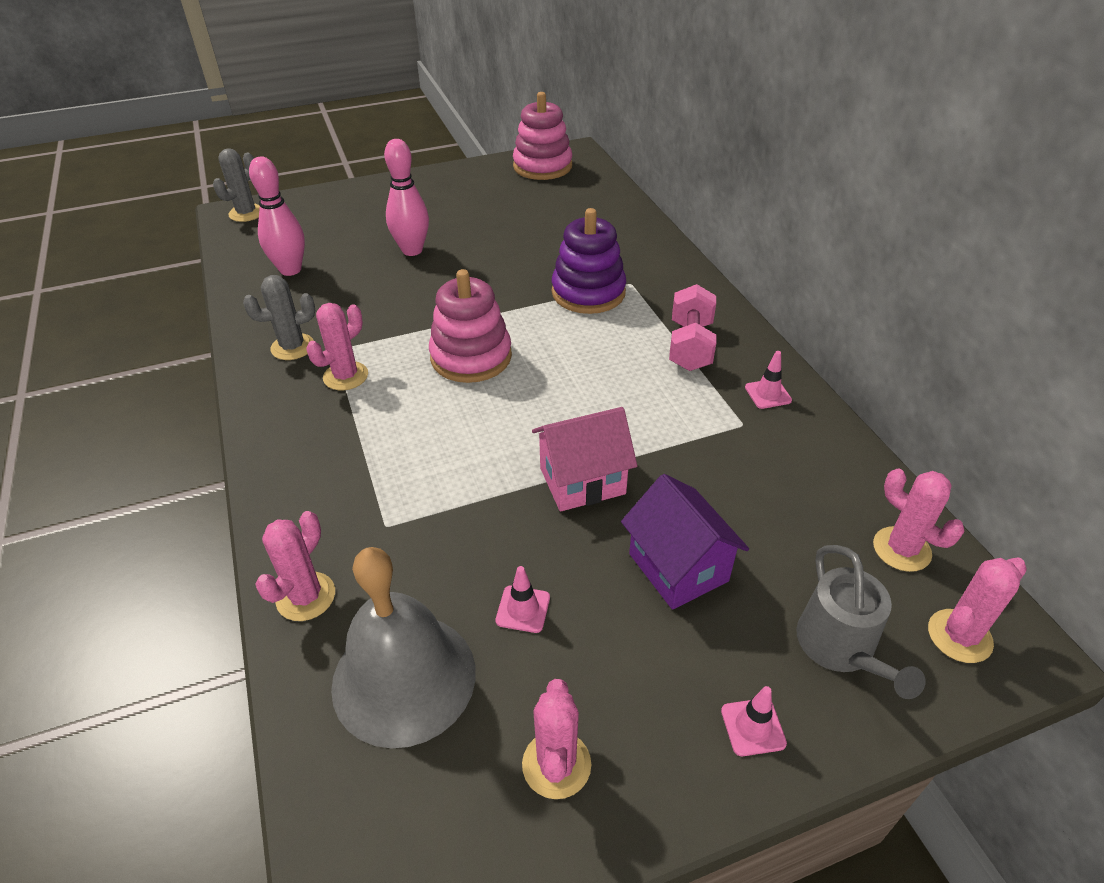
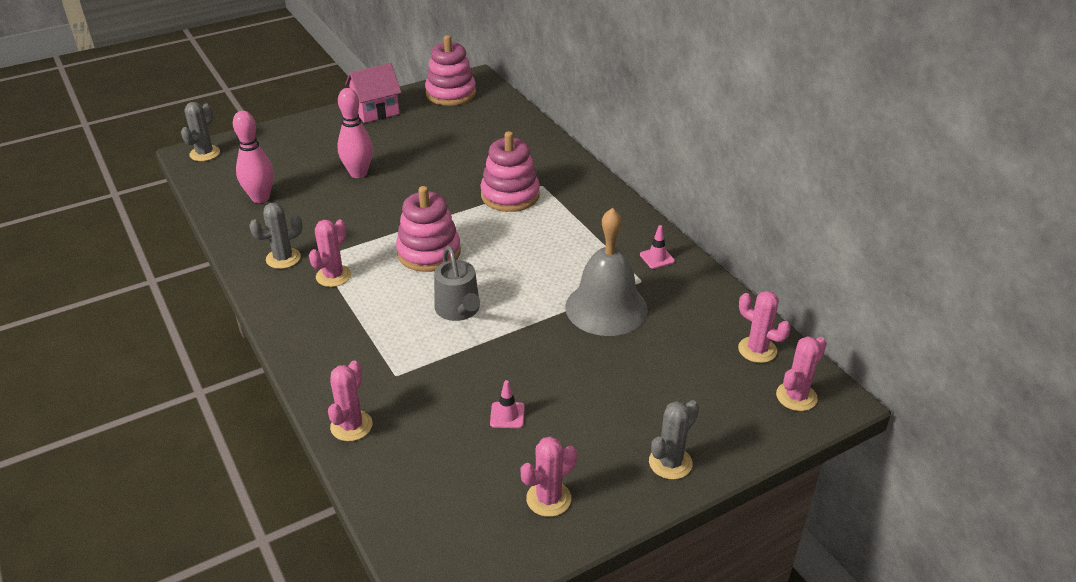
camera: 10 degrees left, 5 degrees down
(404, 678) = (435, 465): grey bell -> grey bell (606, 308)
(556, 764) = (548, 499): pink cactus -> pink cactus turned 60 degrees clockwise
(582, 481) = (532, 330): pink house -> pink house (376, 111)
(588, 292) = (510, 195): purple stacking toy -> pink stacking toy
(678, 567) = (609, 378): purple house -> none
(690, 346) = (595, 229): pink dumbbell -> none
(753, 727) = (670, 463): pink traffic cone -> grey cactus
(840, 647) = (721, 412): grey watering can -> grey watering can (459, 310)

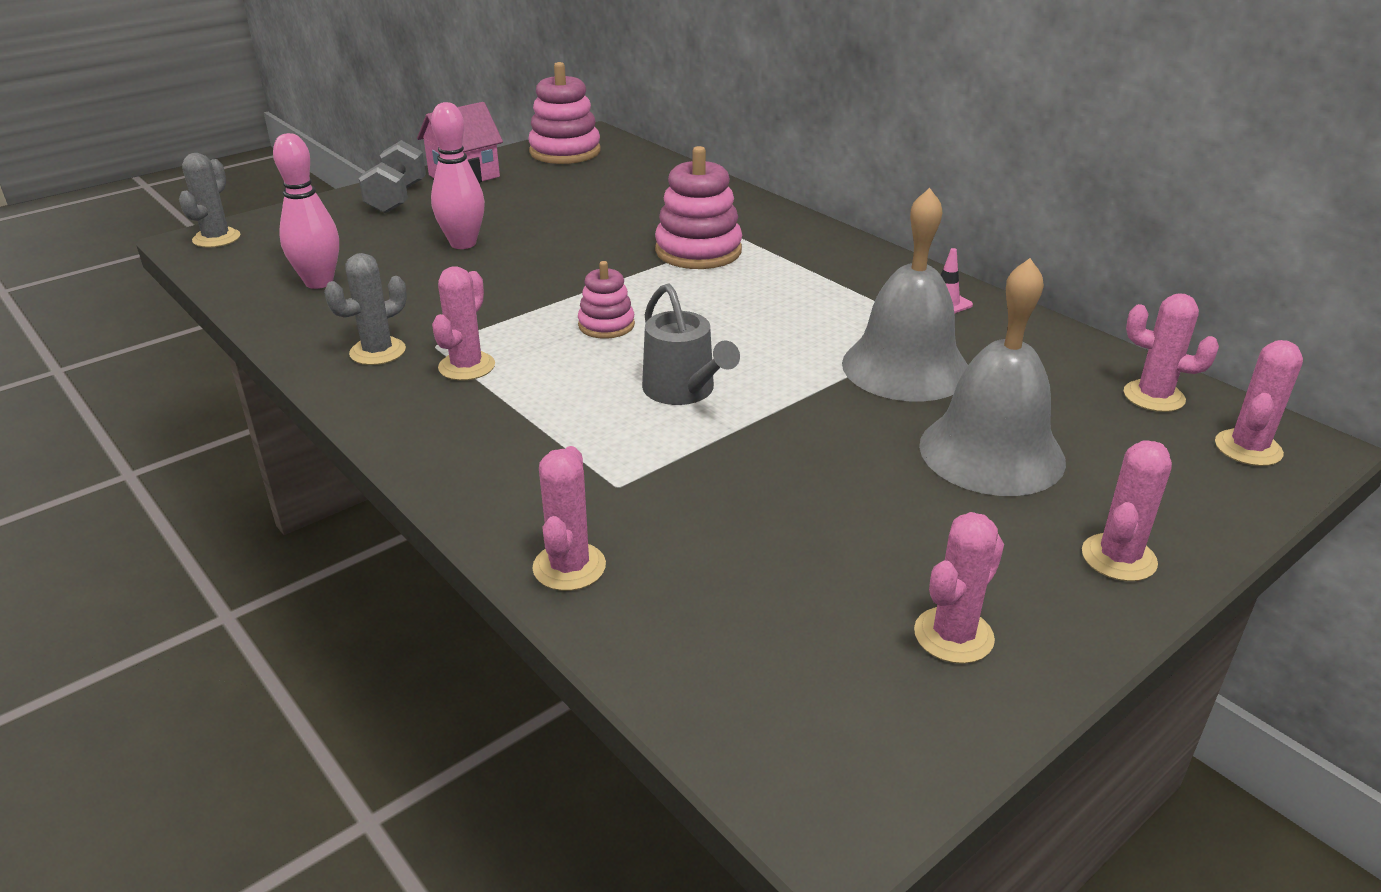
camera: 10 degrees left, 5 degrees down
(326, 128) = (397, 198): none -> grey dumbbell
(429, 252) = (606, 325): pink stacking toy -> pink stacking toy, size x0.57
(507, 415) = (825, 521): pink traffic cone -> none
(630, 379) = (991, 452): none -> grey bell
(670, 463) = (1118, 558): grey cactus -> pink cactus

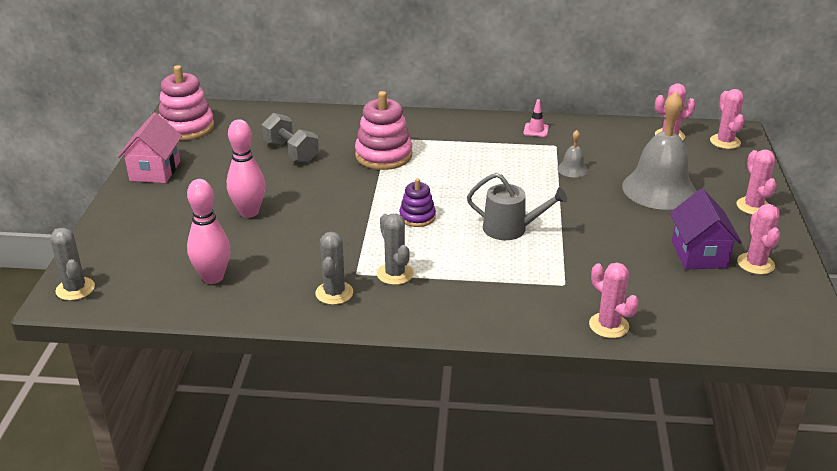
camera: 45 degrees left, 0 degrees up
(397, 198) = (142, 205): grey dumbbell -> grey dumbbell (291, 152)
(466, 366) = (395, 274): pink cactus -> grey cactus
(606, 325) = (417, 217): pink stacking toy -> purple stacking toy
(882, 566) = (699, 254): none -> purple house
(905, 367) = (572, 169): grey bell -> grey bell, size x0.43

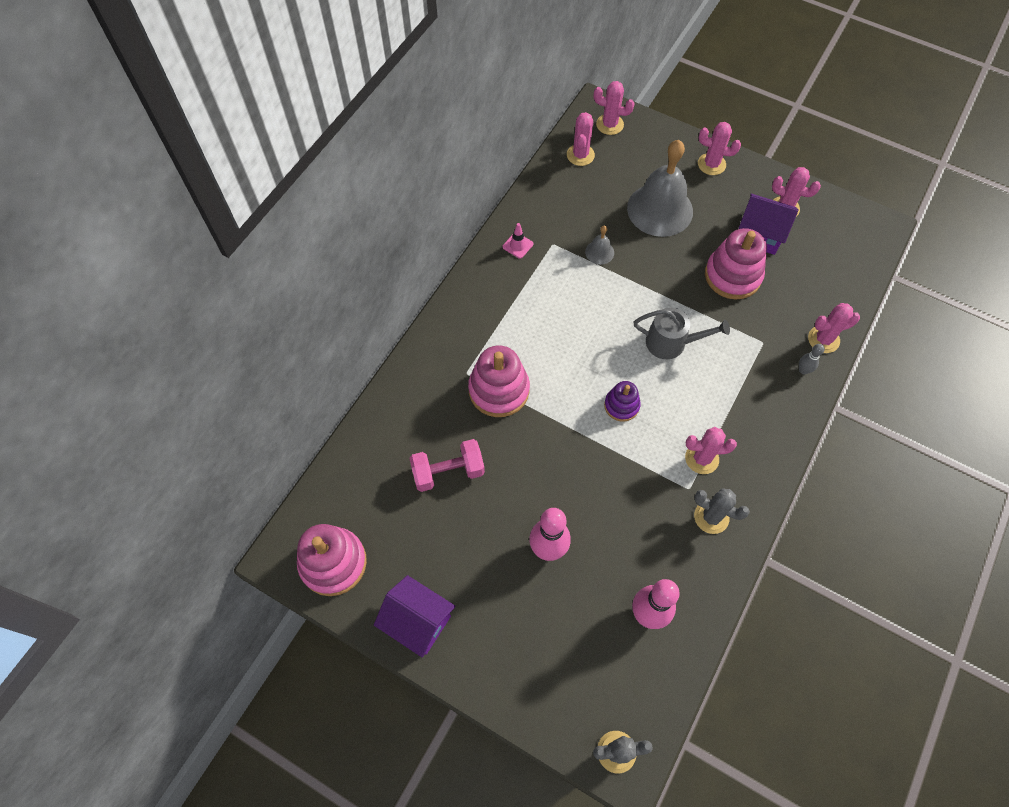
camera: 65 degrees left, 30 degrees up
(155, 171) = (418, 622): pink house -> purple house
(291, 152) = (448, 472): grey dumbbell -> pink dumbbell
(395, 274) = (701, 458): grey cactus -> pink cactus
(510, 229) = (671, 342): grey watering can -> grey watering can turned 60 degrees clockwise
(554, 319) = (803, 370): none -> grey bowling pin
(627, 248) = (732, 276): none -> pink stacking toy

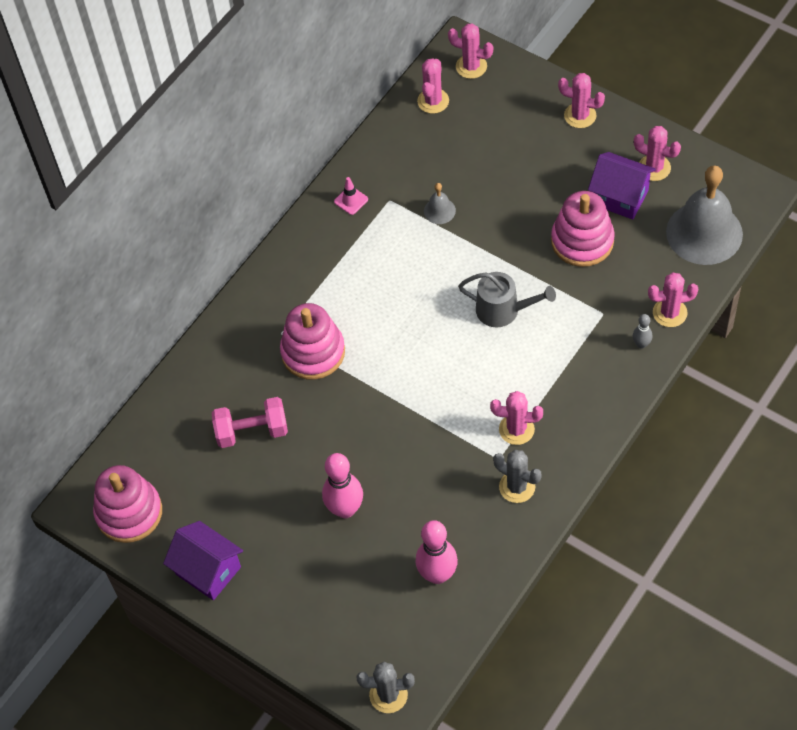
camera: 10 degrees right, 5 degrees down
(621, 405) = (440, 373): purple stacking toy -> none
(660, 209) = (513, 165): grey bell -> grey bell (704, 233)

